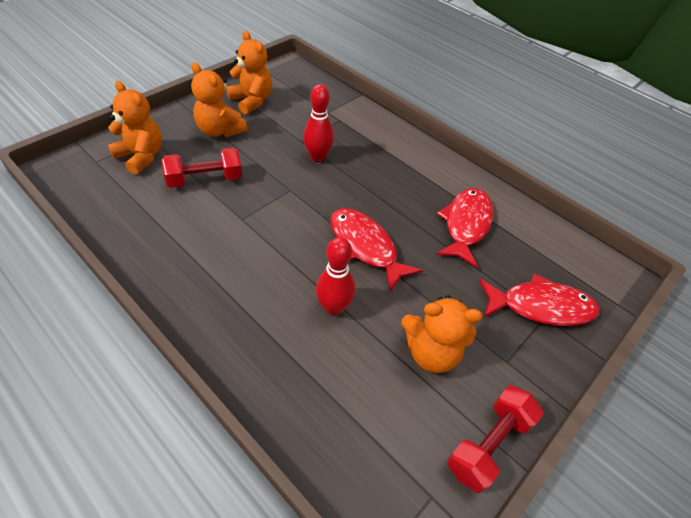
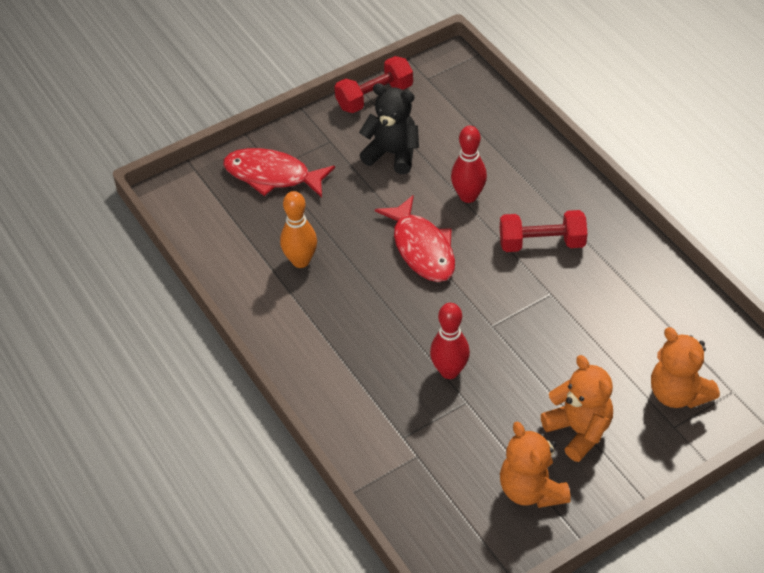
camera: 160 degrees left, 0 degrees up
(205, 179) = (594, 350): red dumbbell -> red dumbbell (541, 243)
(431, 352) = (392, 154): orange teddy bear -> black teddy bear
(466, 225) = (301, 261): red fish -> orange bowling pin

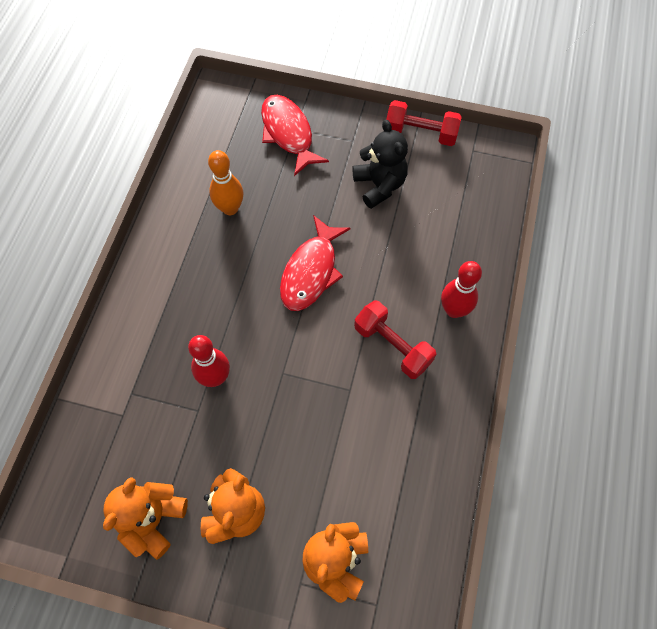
camera: 45 degrees right, 15 degrees up
(468, 196) = (388, 262): red bowling pin -> red bowling pin (454, 310)

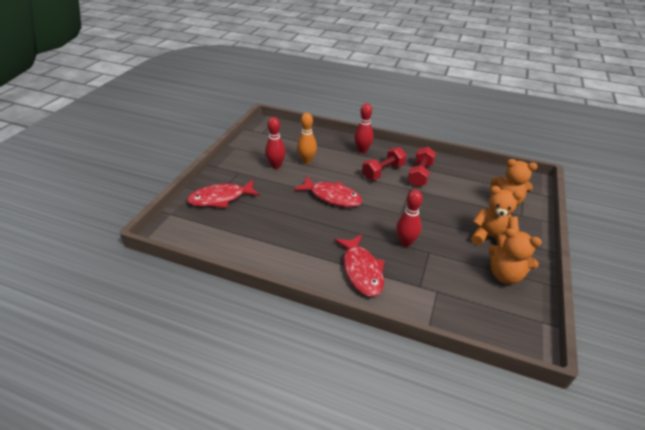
camera: 85 degrees left, 25 degrees down
(157, 319) = (361, 270): none -> red fish
(230, 208) = (275, 229): orange bowling pin -> orange bowling pin (307, 161)
(379, 185) = (276, 165): black teddy bear -> red bowling pin
(420, 133) = (243, 147): red dumbbell -> red dumbbell (420, 174)

